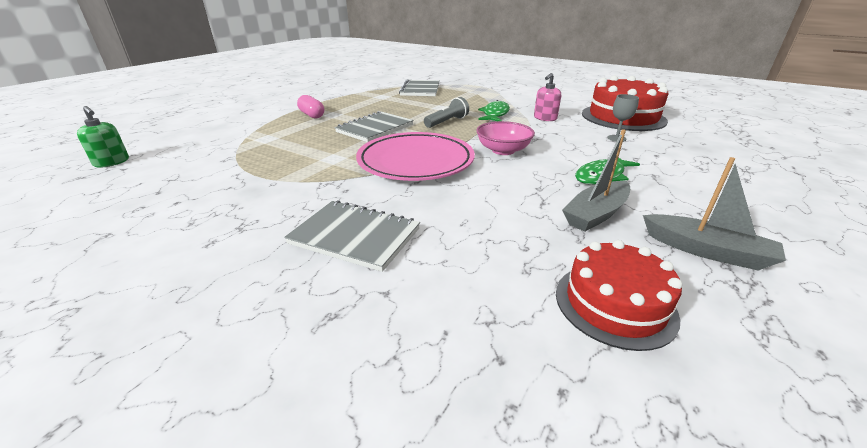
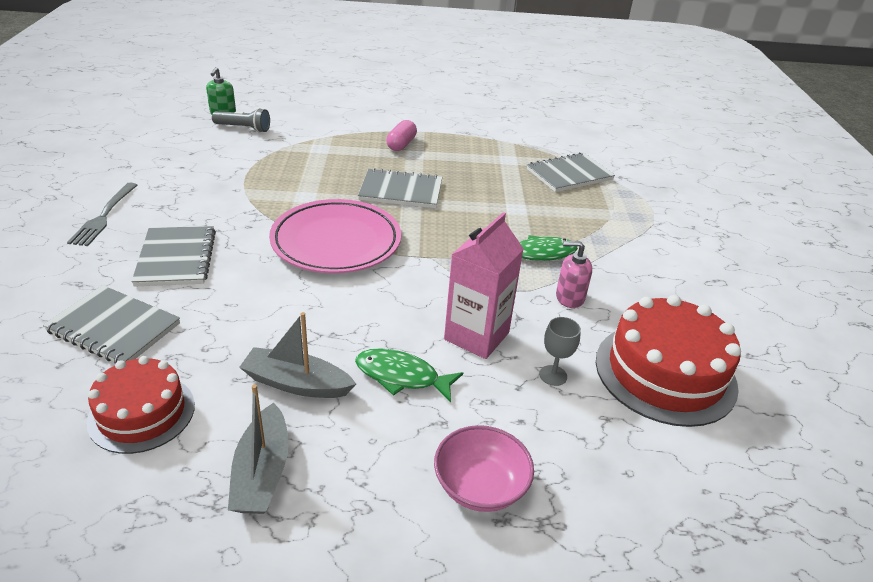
camera: 55 degrees right, 5 degrees up
(198, 271) = (104, 216): none -> grey fork
(447, 122) = (469, 227): grey flashlight -> grey flashlight (244, 128)
(451, 300) = (114, 328): none -> grey notebook
(503, 150) = (416, 288): pink bowl -> pink bowl (480, 486)
(568, 147) = (476, 336): none -> pink carton

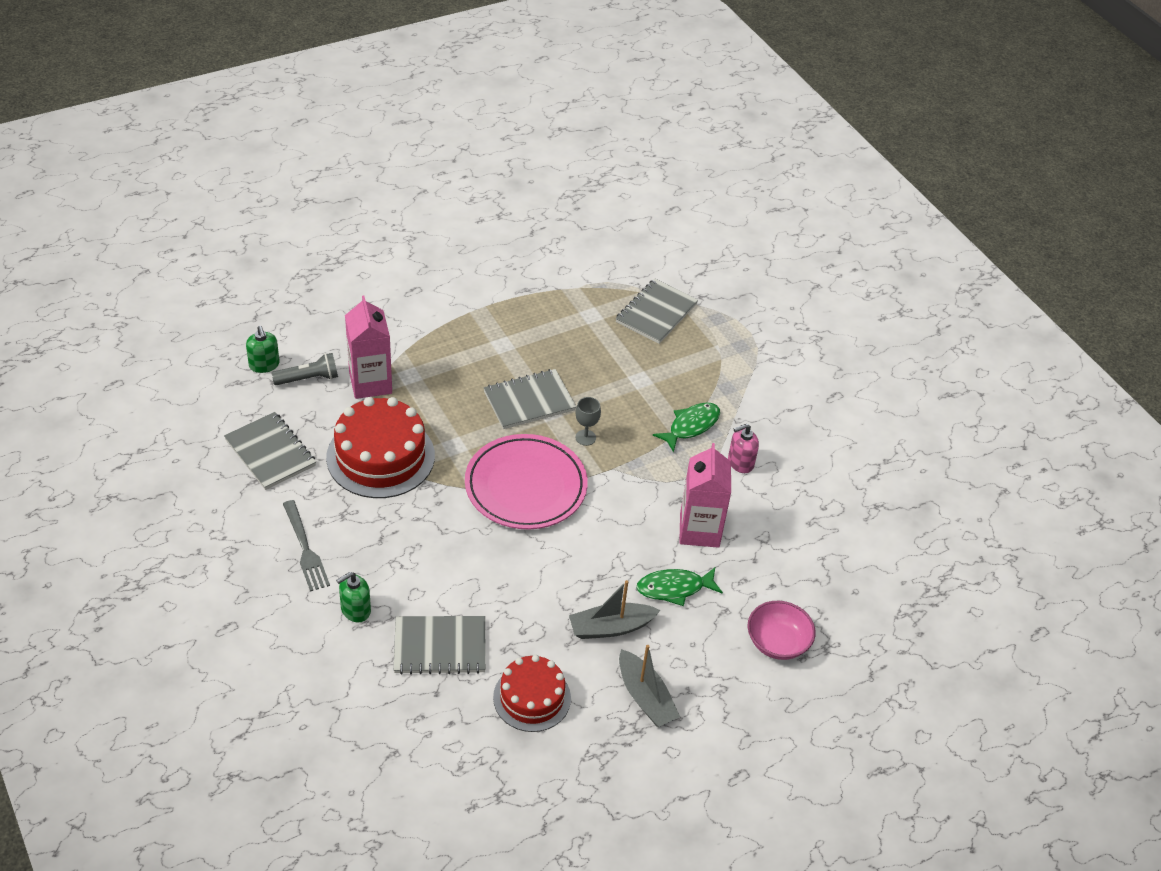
camera: 30 degrees left, 10 degrees up
(83, 270) = (355, 610): none -> green soap dispenser
(176, 258) = (416, 563): grey notebook -> grey notebook (270, 452)
(285, 143) = (370, 383): none -> pink carton
(401, 144) = (479, 336): pink capsule -> none
(553, 375) = (770, 540): grey goblet -> grey goblet (585, 437)
(665, 373) = (839, 502): red cake -> red cake (380, 456)

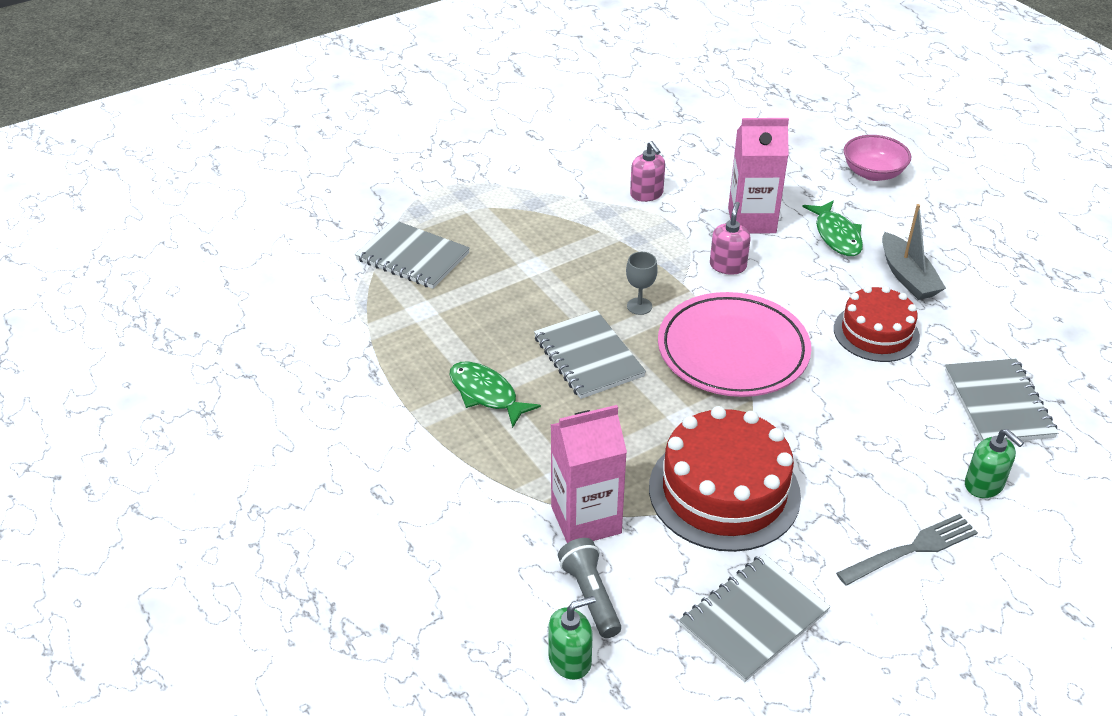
camera: 90 degrees left, 5 degrees down
(532, 697) = (1025, 328): red cake -> red cake (876, 333)
(634, 502) = (728, 266): none -> pink soap dispenser
(645, 697) = (980, 251): grey boat -> none
(691, 426) = (600, 228): green fish -> green fish (486, 394)

